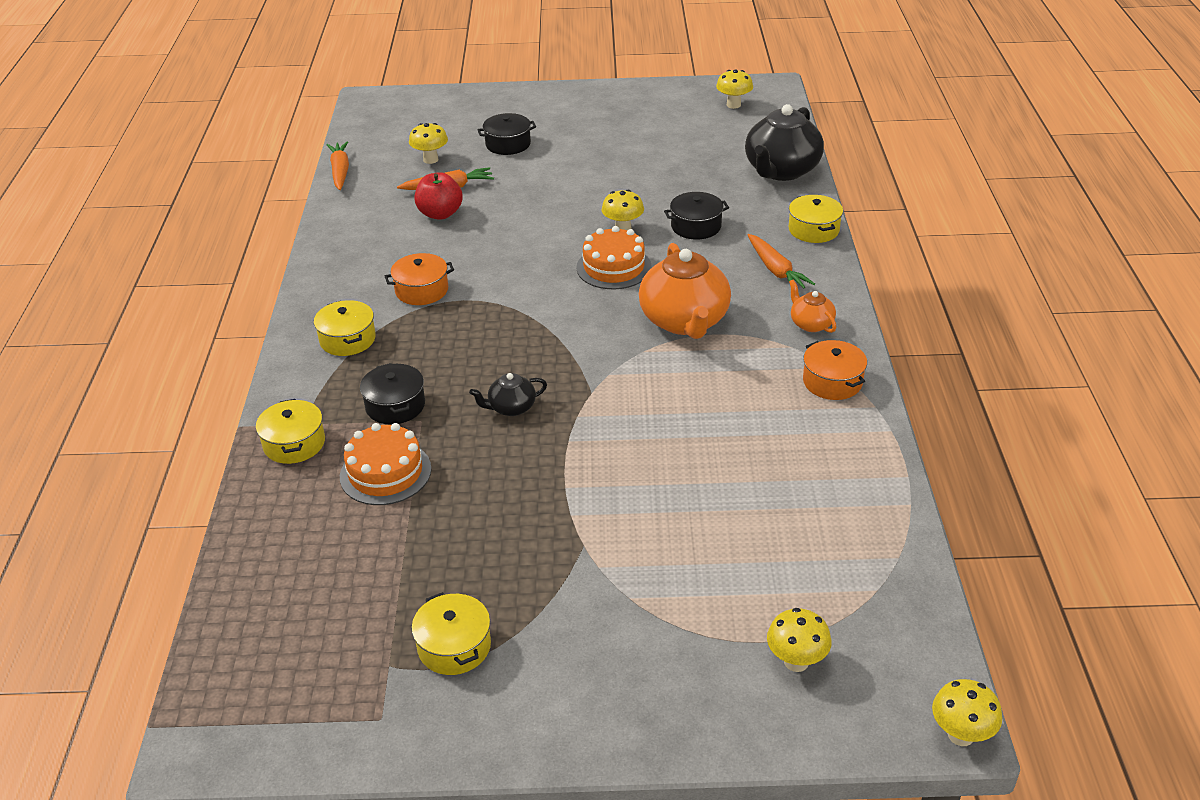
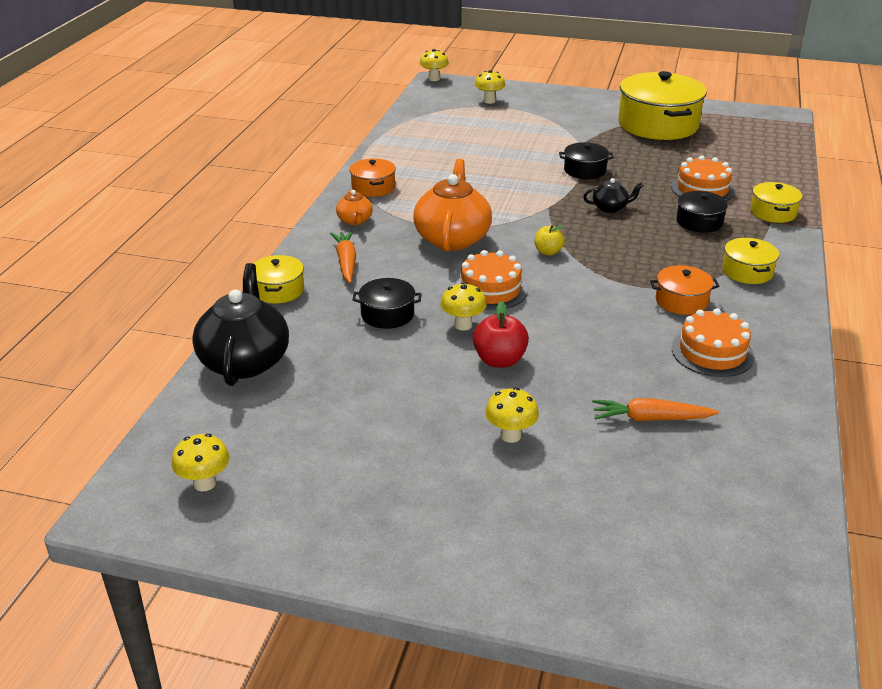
camera: 165 degrees left, 5 degrees down
(340, 171) = (805, 478): orange carrot -> none
(396, 245) = (712, 352): none -> orange cake
(430, 159) = (674, 472): yellow mushroom -> yellow mushroom (510, 435)
(440, 214) = (662, 382): red apple -> red apple (499, 360)
(454, 646) = (658, 125): yellow pot -> yellow pot, size x2.07
(508, 144) = (560, 478): black pot -> black pot (585, 170)
(571, 323) = (548, 252): none -> yellow apple
(781, 171) = (245, 361): black teapot -> black teapot turned 45 degrees counterclockwise

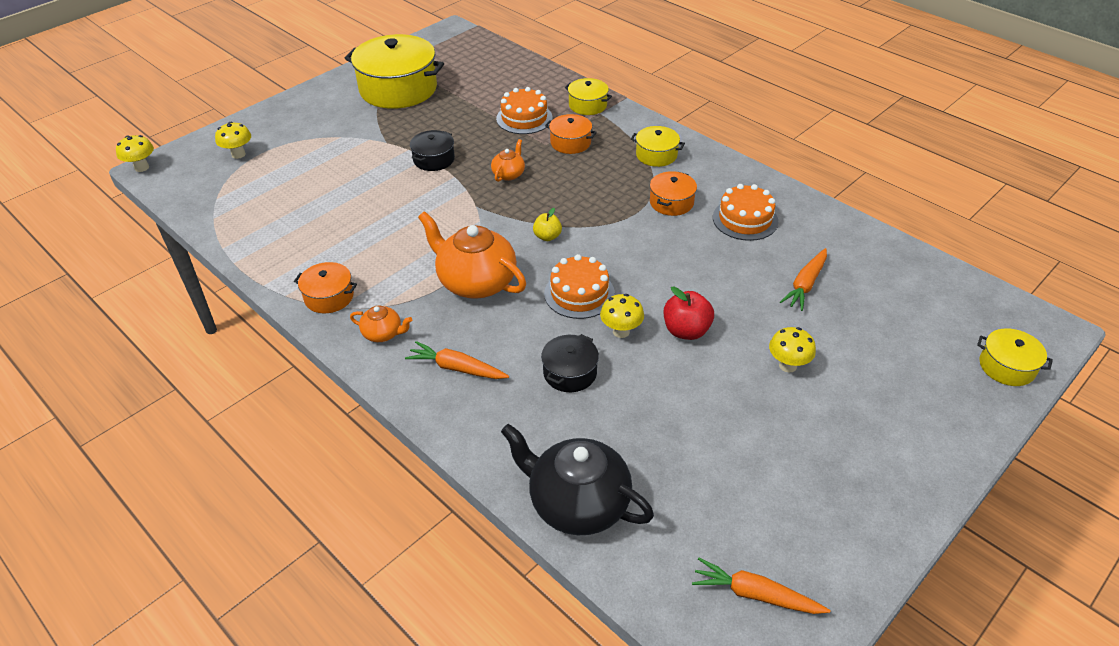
camera: 60 degrees left, 10 degrees up
(205, 483) = (755, 594): yellow mushroom -> orange carrot
(278, 290) = (467, 436): yellow pot -> yellow pot (1007, 366)
(610, 208) = (509, 174): black teapot -> orange teapot
(699, 222) = (570, 143): black pot -> orange pot

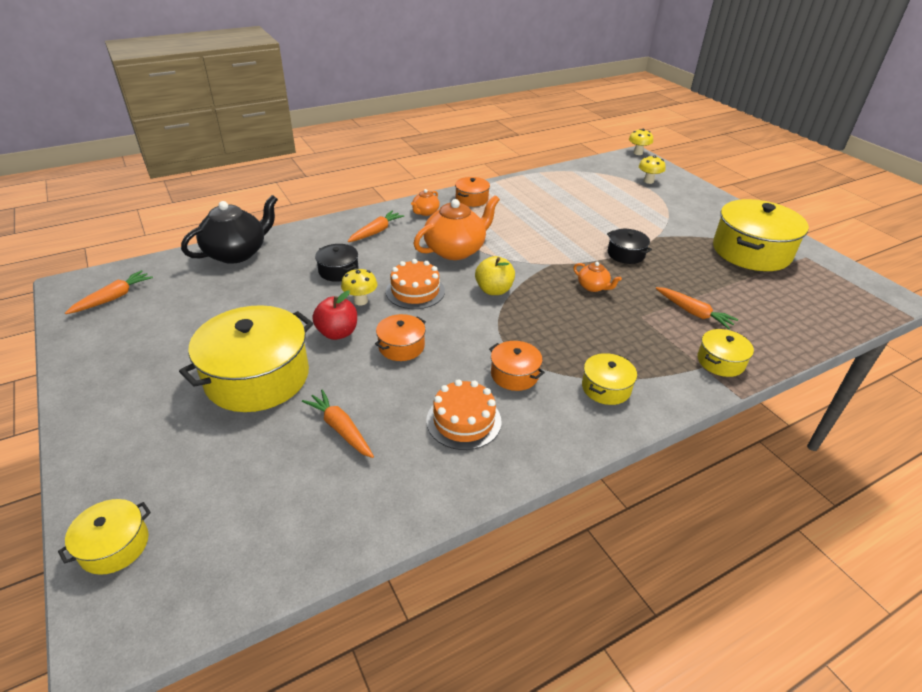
camera: 105 degrees right, 5 degrees down
(524, 118) = (693, 313): orange cake -> orange carrot
(547, 237) = (494, 290): yellow apple -> yellow apple, size x1.55
(570, 143) = (641, 333): orange pot -> orange pot (401, 346)
(787, 365) = (257, 377): yellow mushroom -> yellow pot

